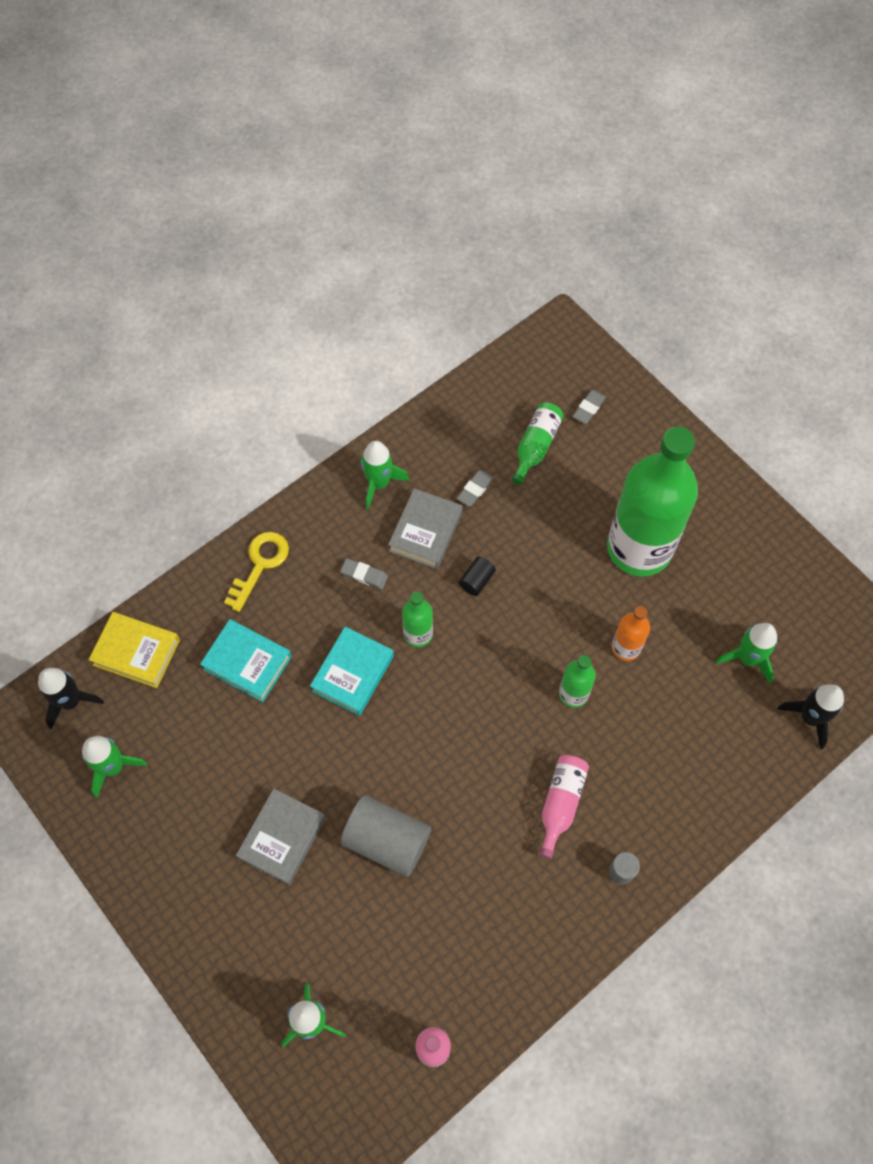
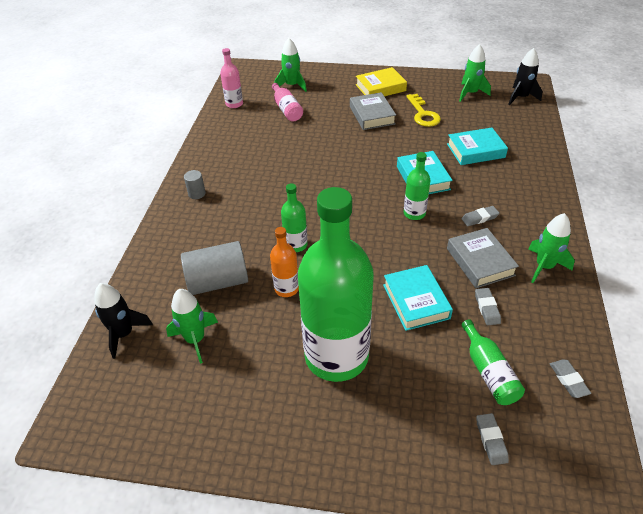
camera: 140 degrees right, 20 degrees down
(136, 652) = (526, 124): yellow book -> yellow book (380, 88)
(260, 565) = (535, 186): yellow key -> yellow key (423, 114)
(387, 841) = (326, 139): grey cylinder -> grey cylinder (218, 282)
(476, 581) = (417, 259): black cylinder -> none
(487, 398) = (568, 380): none -> grey eraser
(525, 542) = (416, 301): none -> turquoise book
(560, 803) = (255, 198): pink bottle -> pink bottle (287, 109)

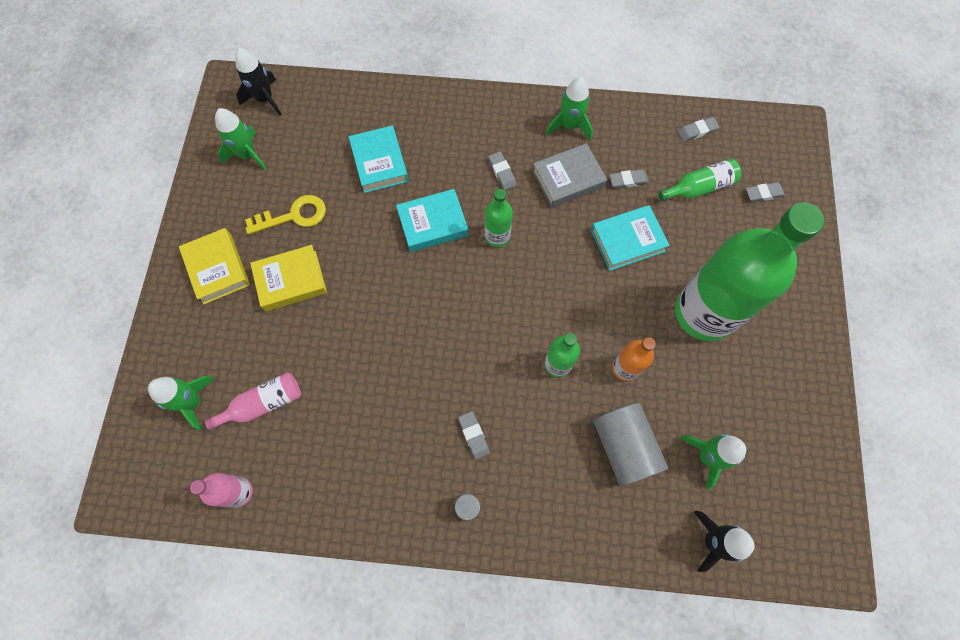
camera: 95 degrees left, 25 degrees up
(247, 197) = (473, 435): none -> grey eraser
(372, 115) = (291, 281): grey book -> yellow book

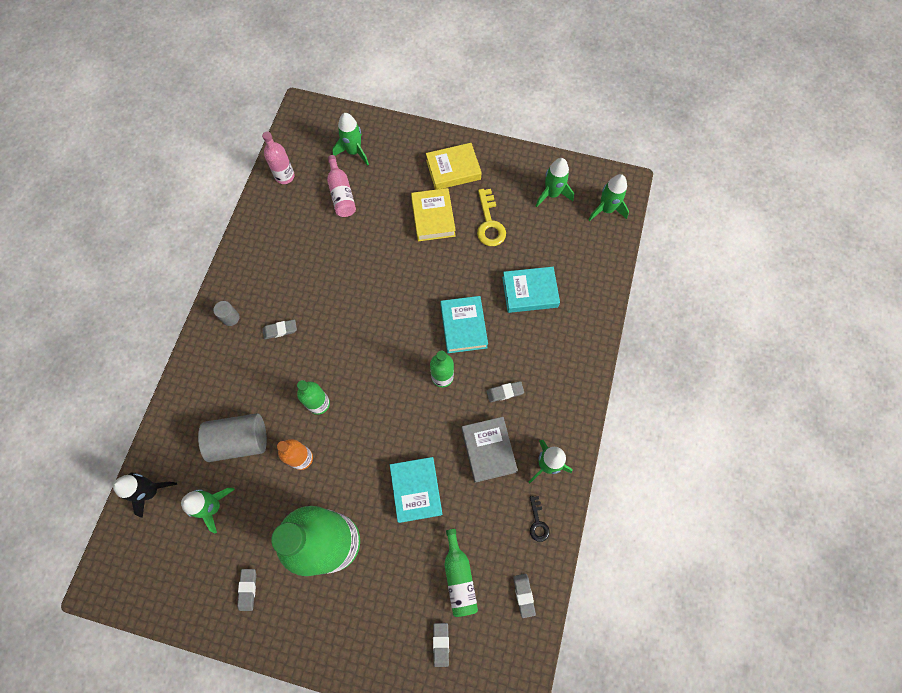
camera: 100 degrees right, 0 degrees up
(265, 99) = (606, 209): black rocket -> green rocket
(628, 127) = (538, 522): none -> black key
(628, 180) = (478, 507): grey eraser -> grey eraser (248, 589)

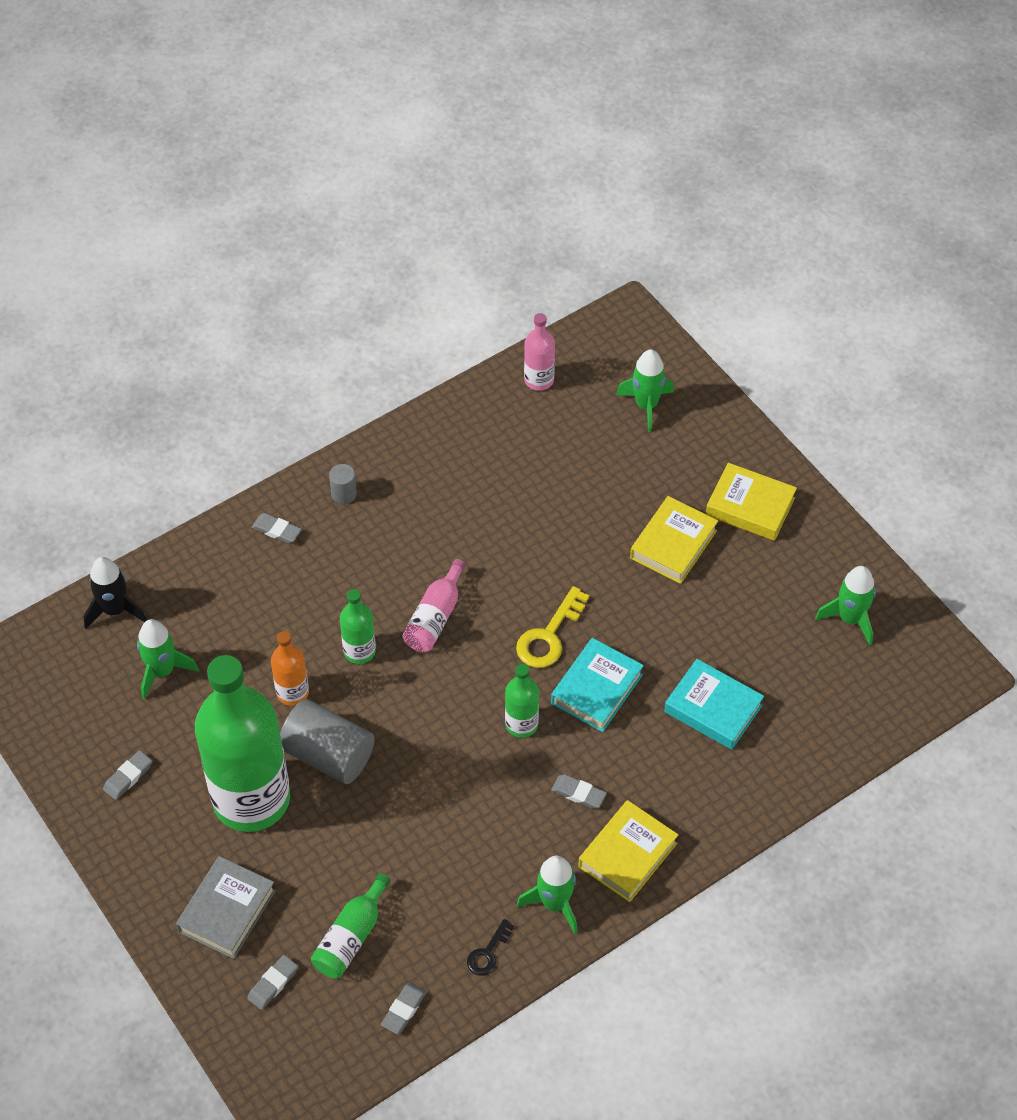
camera: 40 degrees right, 15 degrees down
(240, 441) = (244, 627): grey cylinder -> grey cylinder (328, 755)
(280, 330) = (385, 544): grey eraser -> grey eraser (277, 530)
(341, 194) = (587, 444): pink bottle -> pink bottle (435, 617)
(416, 490) = (385, 817): turquoise book -> none
(488, 450) = (502, 838): grey book -> grey book (227, 911)
(489, 223) = (737, 598): yellow key -> yellow key (549, 636)
(558, 406) = (627, 855): none -> yellow book
(606, 209) = (904, 684): green rocket -> none

